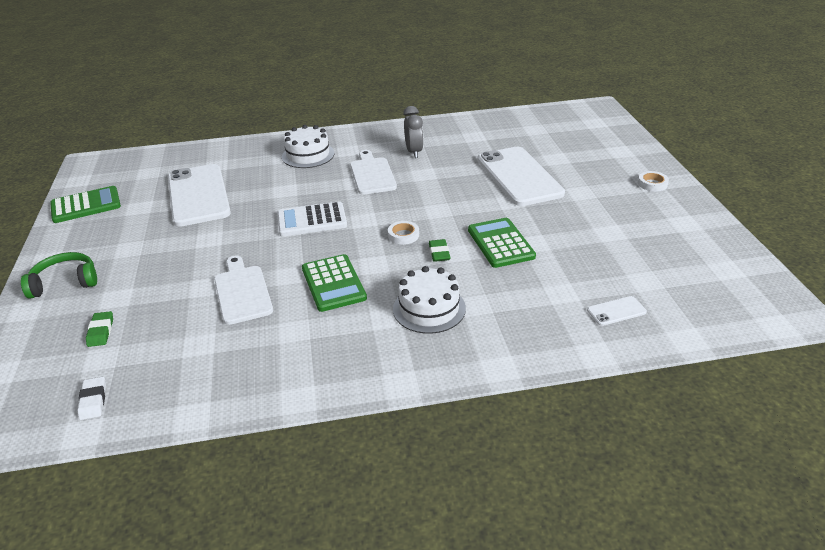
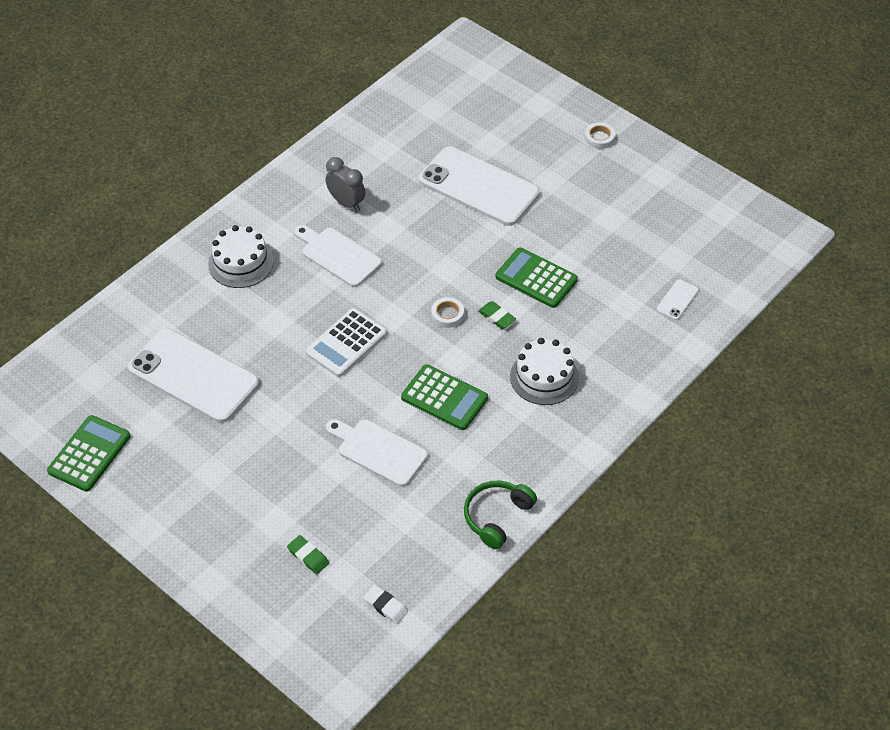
camera: 40 degrees left, 15 degrees up
(65, 282) = (204, 538): green headphones -> green headphones (496, 516)

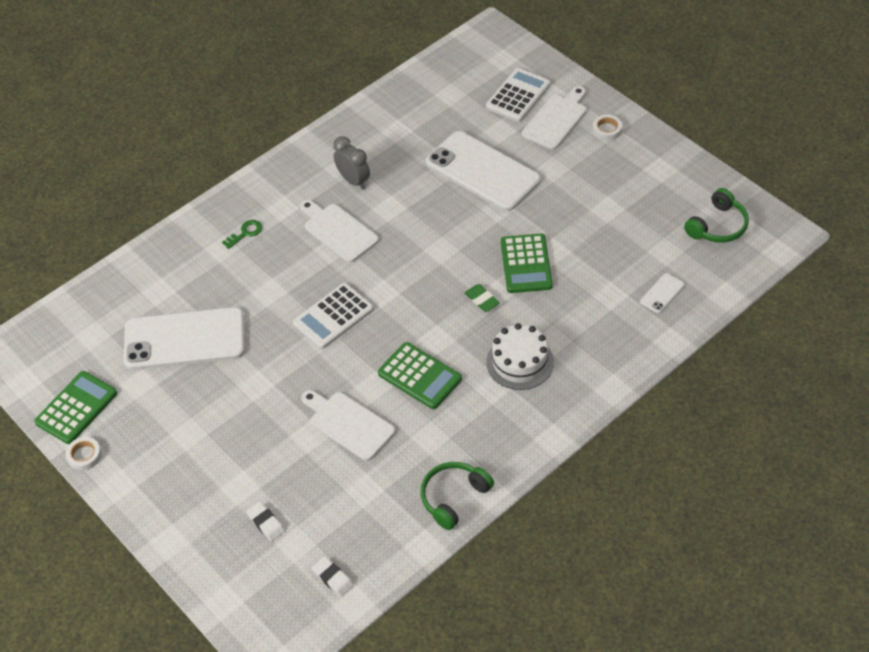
camera: 10 degrees right, 0 degrees up
(193, 376) = (185, 339): white phone -> white phone turned 45 degrees counterclockwise
(240, 263) = (245, 233): white cake -> green key
(308, 556) = (266, 523): green eraser -> white eraser
(447, 314) = (434, 294): white tape -> white tape (84, 455)
(504, 107) = (518, 96): none -> white calculator
(536, 278) = (526, 264): green calculator -> green calculator turned 135 degrees counterclockwise
(546, 130) = (556, 120): none -> white cutting board
(723, 229) = (718, 226): none -> green headphones

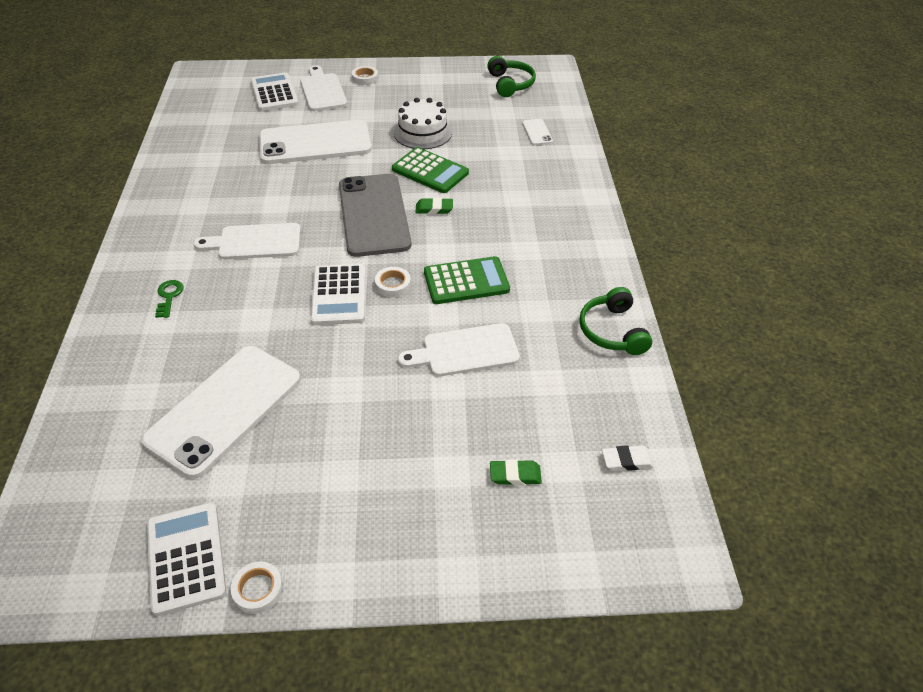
camera: 55 degrees left, 5 degrees down
(76, 408) = (186, 558): green calculator -> white calculator
(266, 523) = (515, 475): white eraser -> green eraser
(354, 181) = (219, 205): grey clock -> none
(373, 337) = (393, 284): none -> white tape
(436, 271) = (374, 215): none -> grey phone
(520, 362) = (517, 223): white cake -> white cake (423, 132)

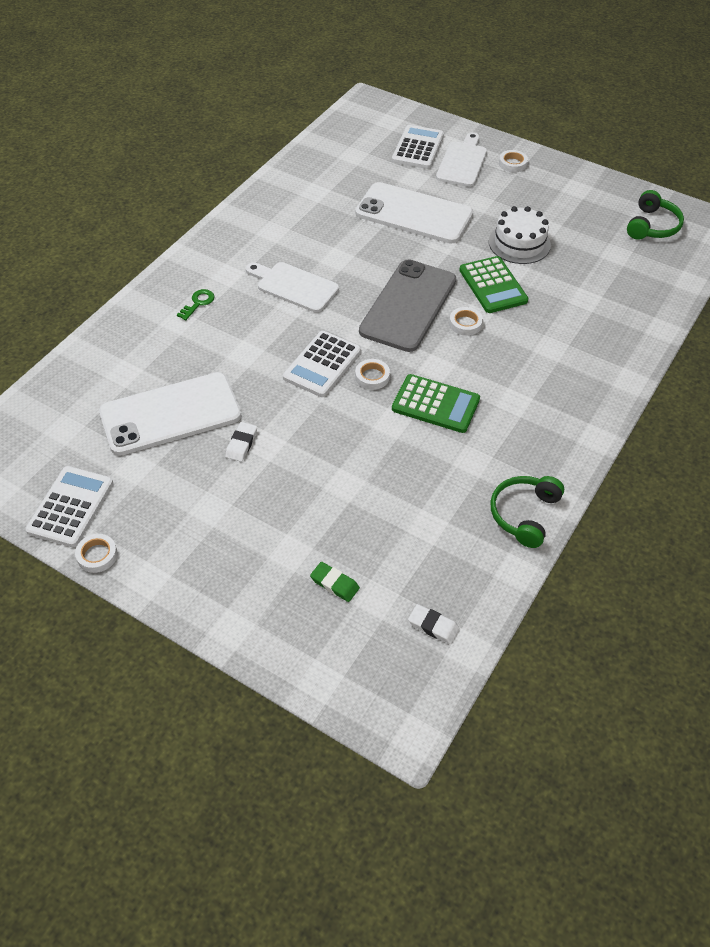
camera: 35 degrees right, 5 degrees up
(321, 400) = (241, 444): none -> white eraser
(434, 209) = (465, 324): green eraser -> white tape
(465, 351) = (382, 464): white cutting board -> none
(537, 132) = (632, 289): white phone -> none

